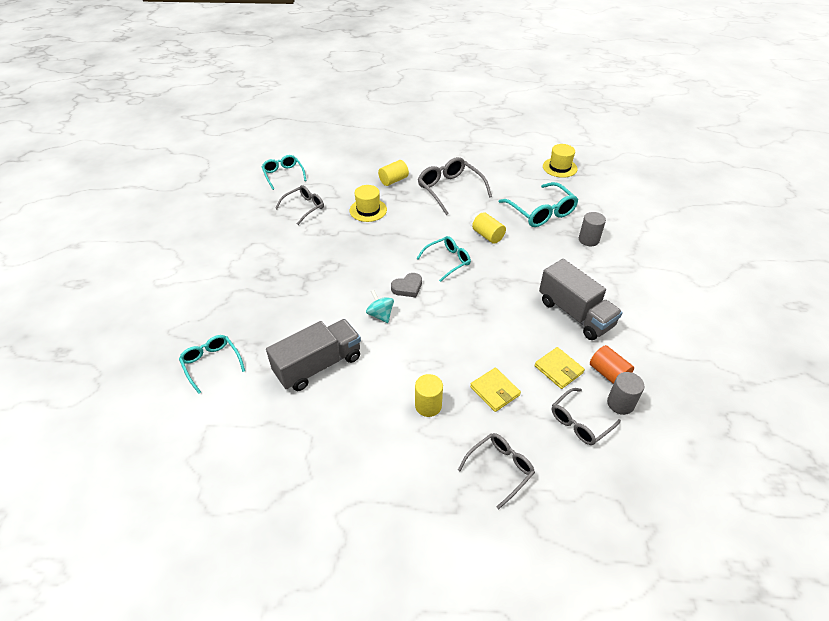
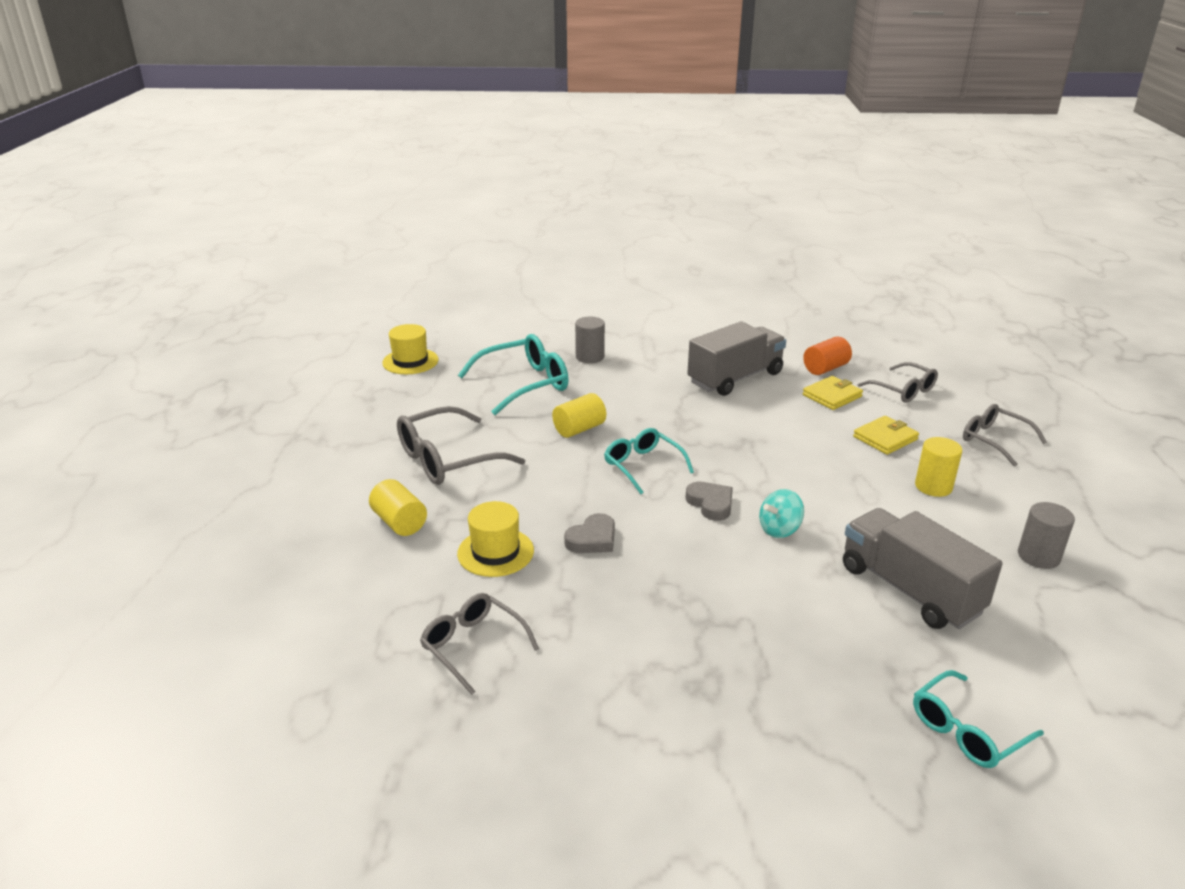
camera: 90 degrees left, 15 degrees down
(283, 175) = (323, 698): turquoise glasses -> none
(376, 241) = (592, 539): none -> grey heart
(620, 403) = (865, 367): grey cylinder -> grey cylinder (1038, 556)

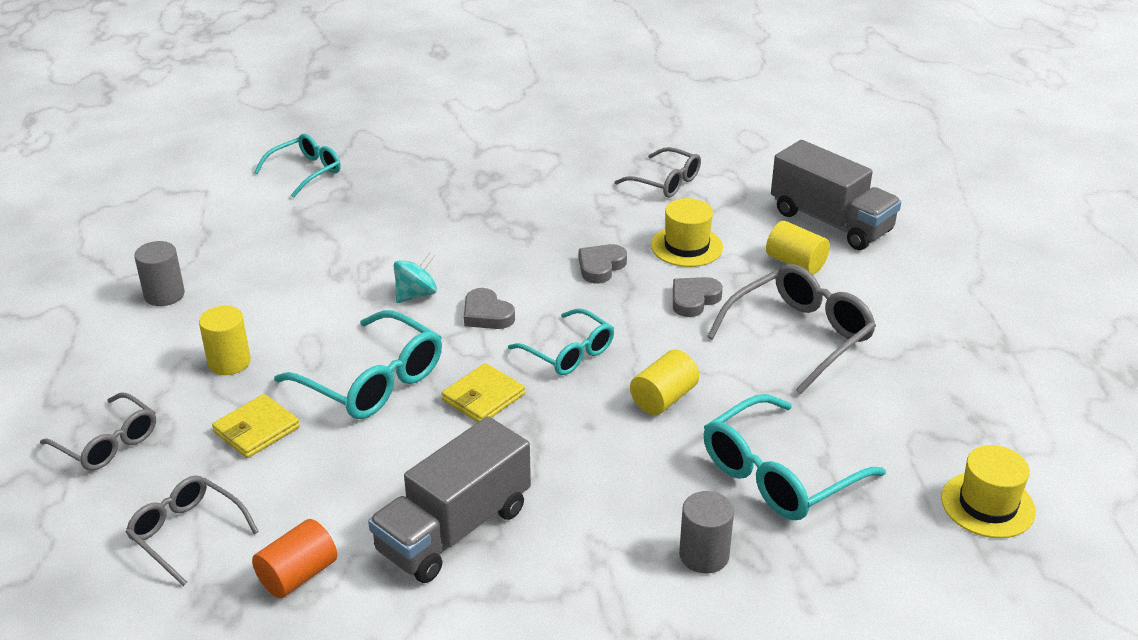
camera: 170 degrees right, 5 degrees up
(518, 497) = (694, 299): none -> grey heart
(805, 461) = (372, 381): none -> turquoise glasses
(832, 396) = (305, 506): yellow wallet -> yellow wallet (483, 397)
(909, 590) = (306, 253): grey truck -> grey truck (831, 222)

